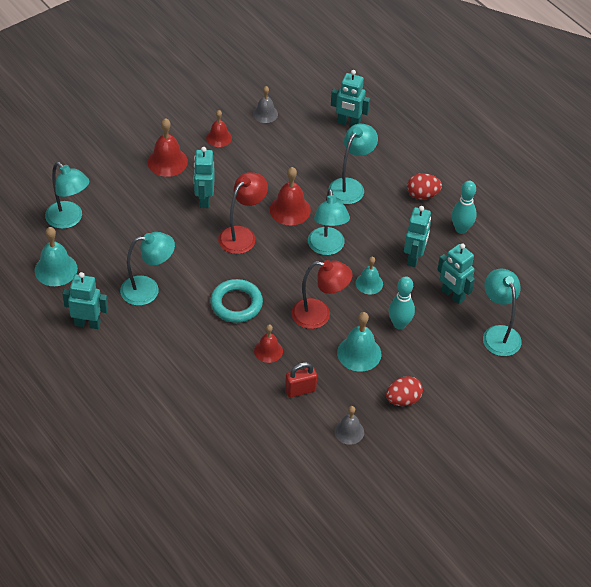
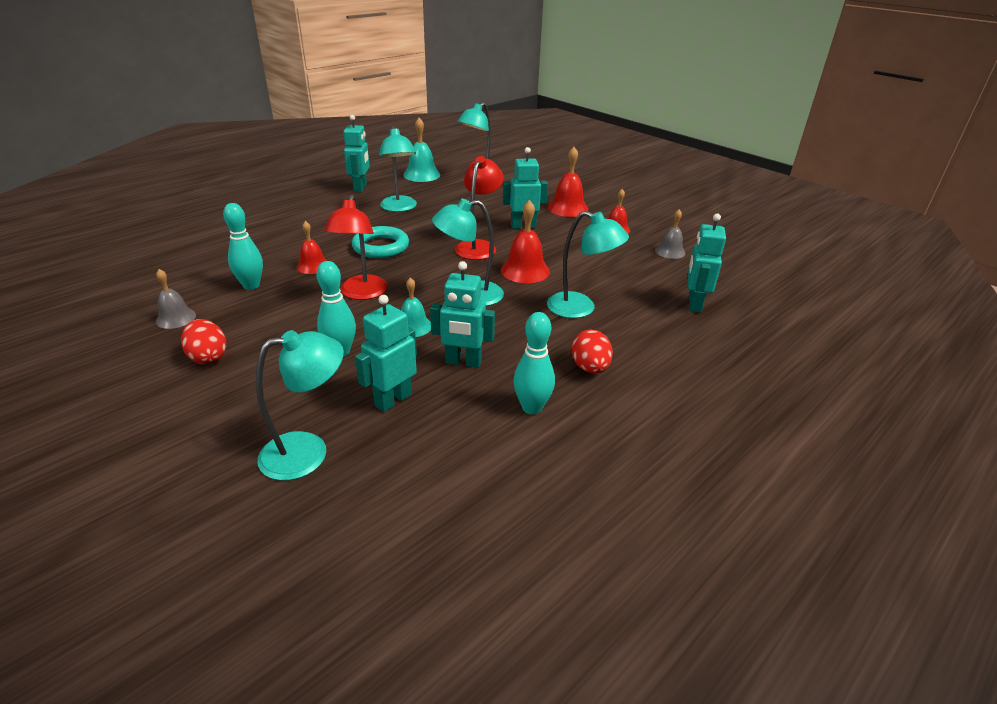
camera: 85 degrees right, 15 degrees down
(242, 235) = (478, 246): red lamp -> red lamp turned 105 degrees counterclockwise
(300, 390) = (251, 285): red padlock -> turquoise bowling pin
(359, 353) = (297, 322): turquoise bell -> none

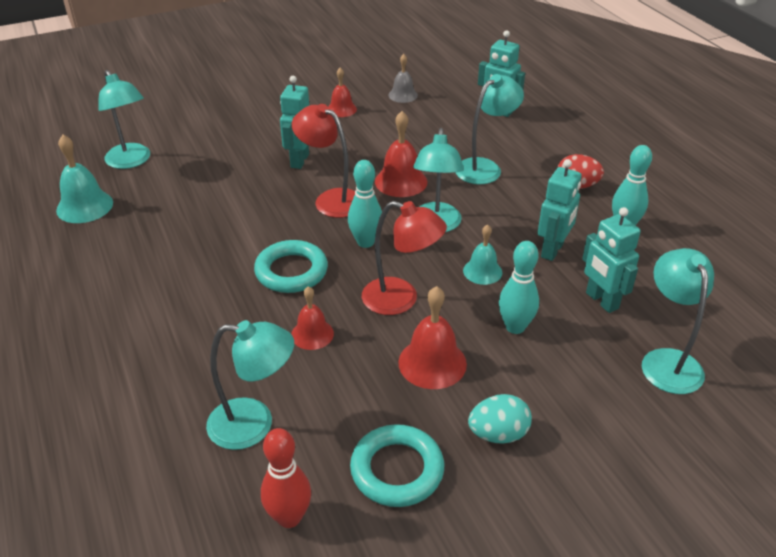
camera: 70 degrees left, 5 degrees up
(141, 287) = (289, 517): none -> red bowling pin
(176, 318) = (397, 470): grey bell -> turquoise ring
(208, 357) = (498, 434): red egg -> turquoise egg
(251, 285) = (339, 394): turquoise bowling pin -> turquoise bowling pin (365, 242)
(360, 188) = (86, 268): turquoise robot -> none
(399, 208) = (184, 241): turquoise lamp -> turquoise lamp (254, 424)
(567, 208) = (273, 123): red bell -> red bell (432, 363)

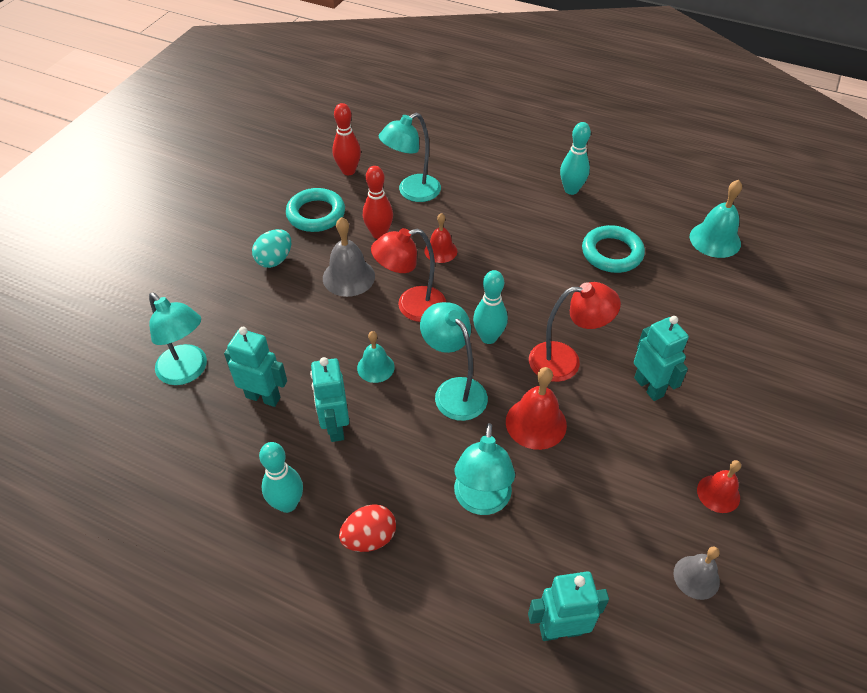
camera: 140 degrees right, 10 degrees up
(131, 161) = (763, 294): turquoise lamp -> none
(291, 271) = (508, 281): turquoise ring -> turquoise ring (612, 253)
(351, 393) = (379, 234): none -> red bowling pin
(432, 363) = (348, 277): red bell -> grey bell
(515, 327) = (314, 334): turquoise bowling pin -> turquoise bowling pin (571, 190)

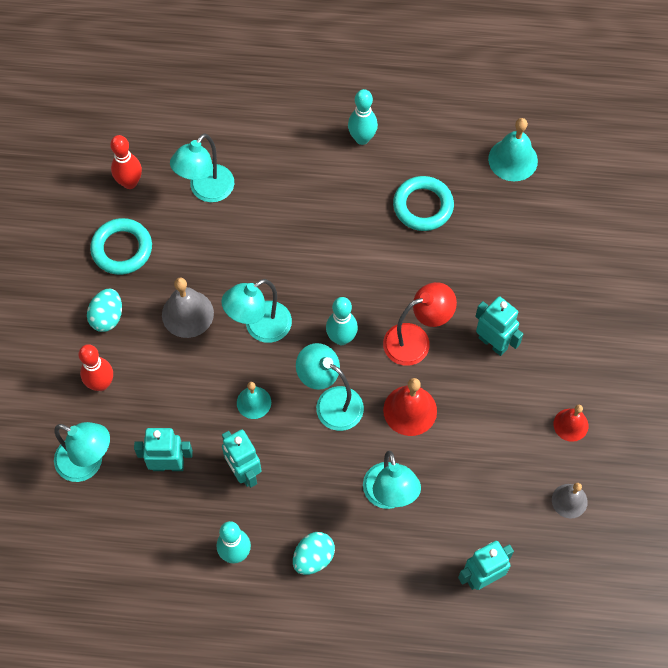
camera: 20 degrees left, 15 degrees up
(369, 538) = (313, 558): red egg -> turquoise egg
(379, 234) = (195, 253): red bowling pin -> red bowling pin (101, 384)
(411, 306) = (260, 328): red lamp -> turquoise lamp
(440, 251) = (262, 255): red bell -> none

